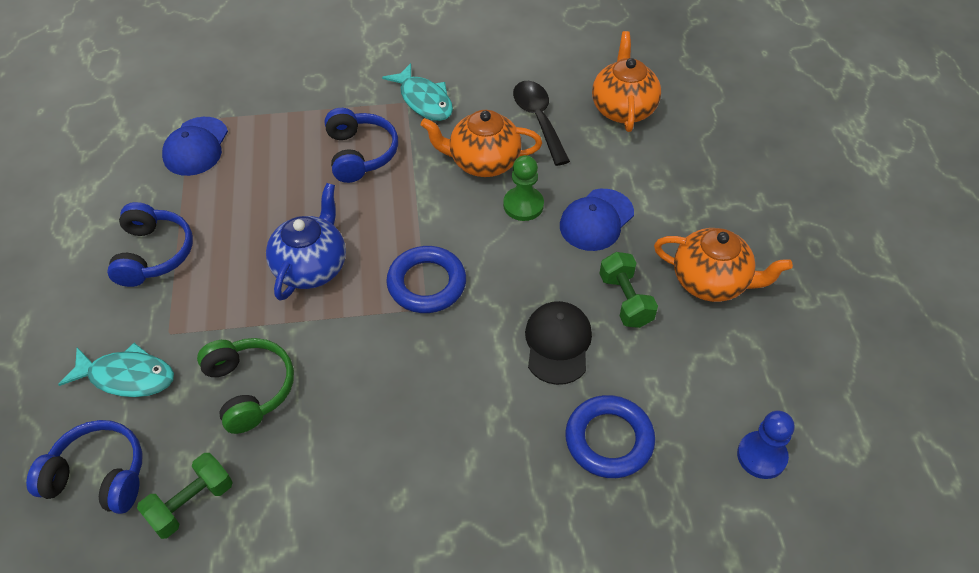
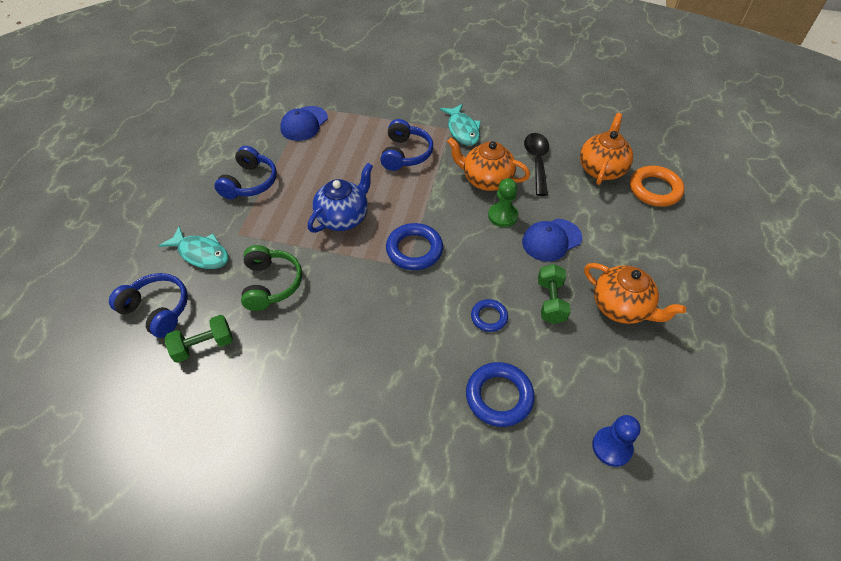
camera: 20 degrees right, 0 degrees up
(558, 344) = (489, 317): black cap -> blue ring
(696, 119) = (654, 189): none -> orange ring

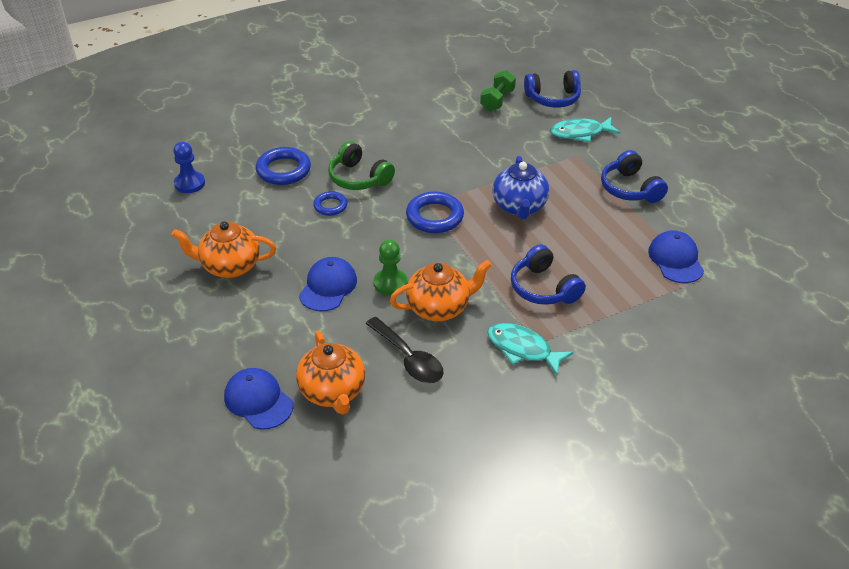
camera: 140 degrees right, 10 degrees down
(271, 284) = (506, 144): green headphones -> green headphones (359, 178)
(551, 301) = (291, 240): green dumbbell -> none
(654, 189) = (258, 401): orange ring -> blue cap

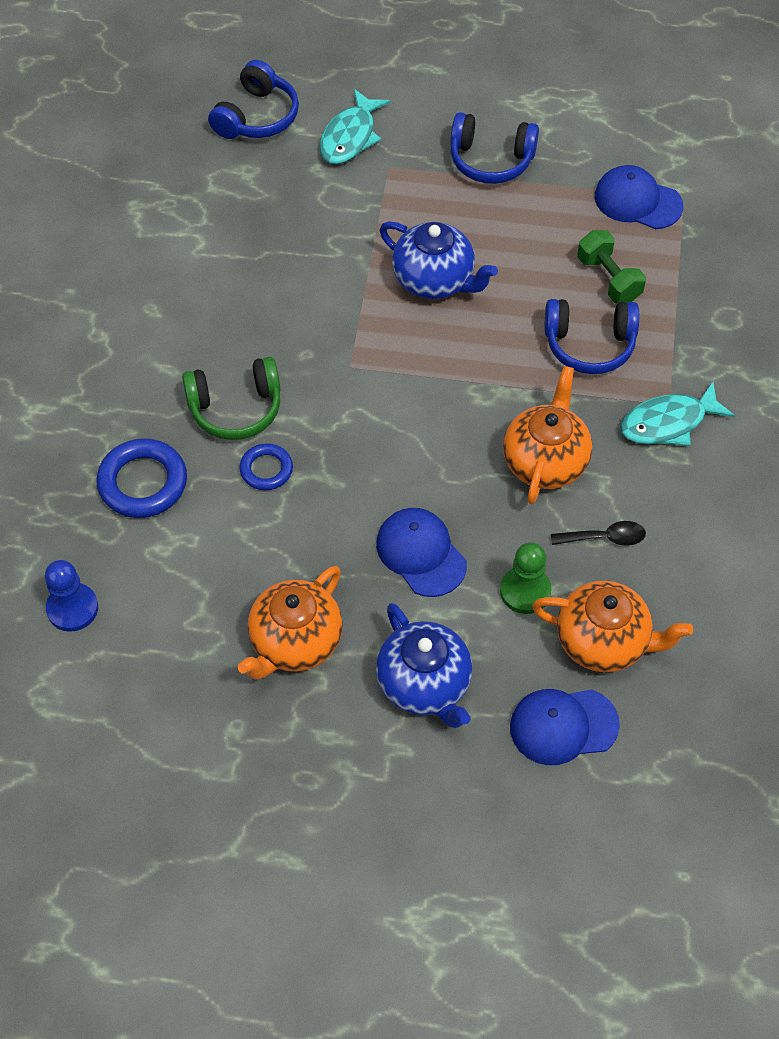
camera: 55 degrees left, 15 degrees up
(241, 328) = (424, 685): none -> blue teapot
(390, 283) = (465, 486): green pawn -> green pawn (525, 591)
(408, 358) = (604, 538): black spoon -> black spoon, size x0.62
(434, 216) = (381, 373): blue ring -> none
(497, 100) = (207, 172): green dumbbell -> green dumbbell (608, 279)

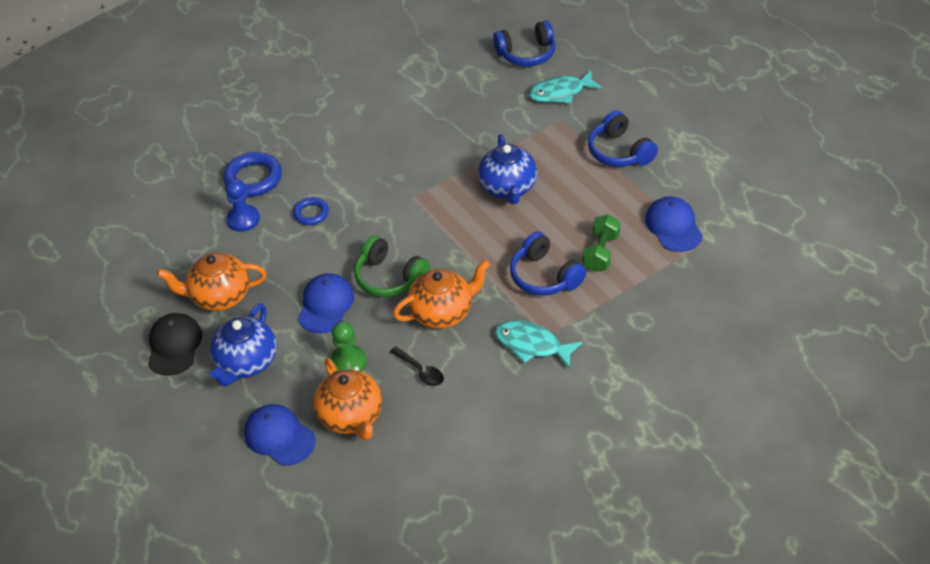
camera: 50 degrees right, 10 degrees down
(72, 608) = (156, 207): blue pawn -> blue pawn (243, 219)
(235, 408) = (335, 177): green headphones -> green headphones (389, 277)
(321, 737) = (174, 346): none -> black cap

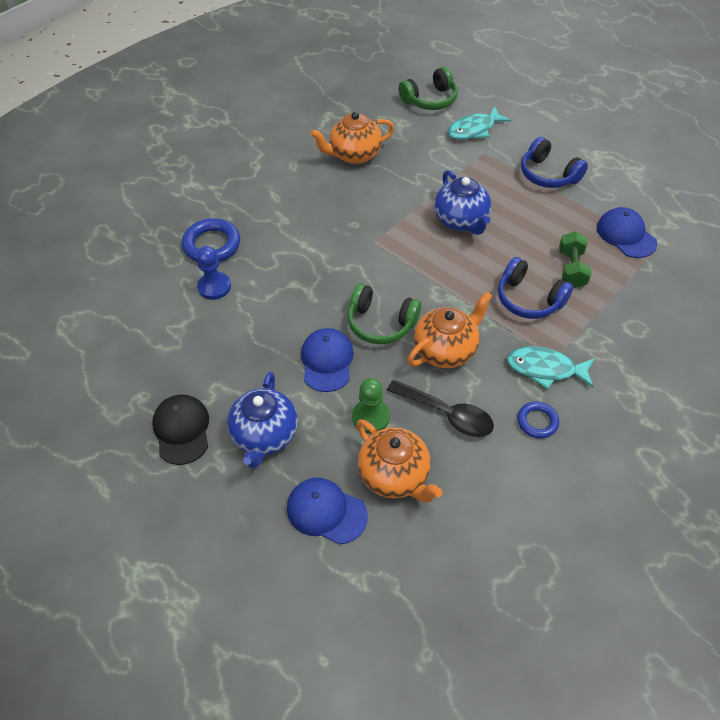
camera: 15 degrees left, 5 degrees up
(219, 296) = (214, 369): orange teapot -> orange teapot (354, 155)
(311, 213) = (281, 271): blue ring -> blue ring (537, 422)
(420, 371) = (447, 414): black spoon -> black spoon, size x1.61
(526, 54) = (430, 100): blue headphones -> green headphones

